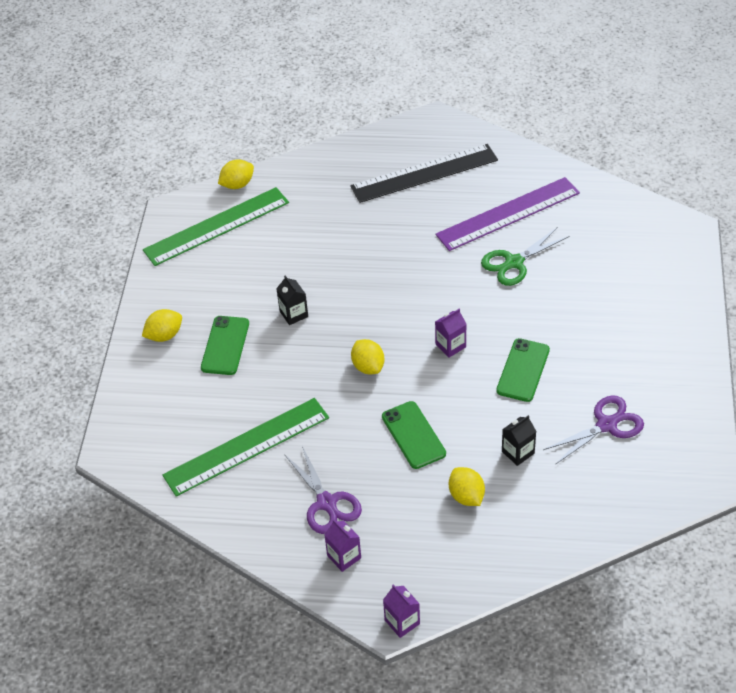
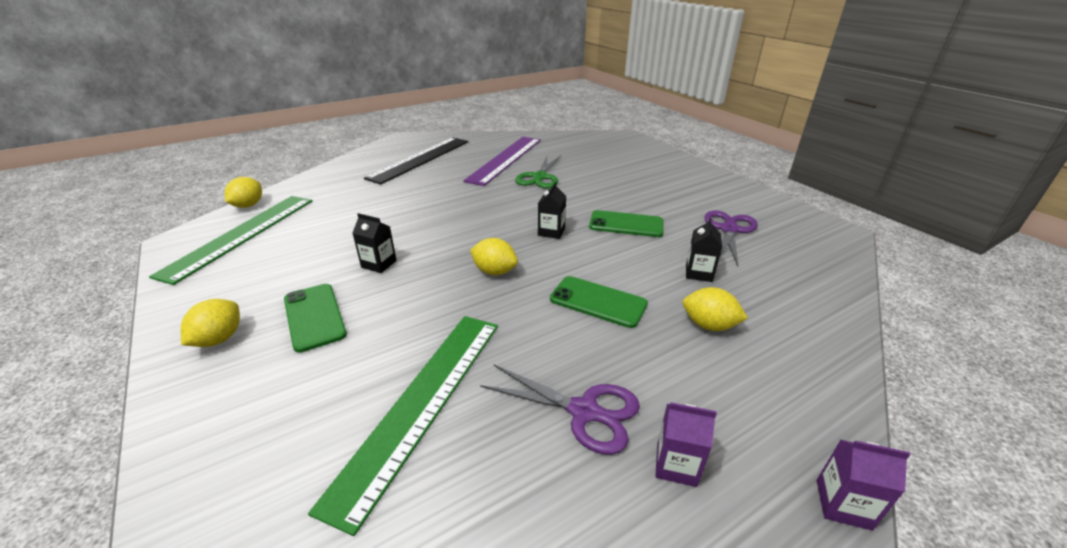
camera: 40 degrees left, 15 degrees down
(450, 346) = (551, 232): purple carton -> black carton
(523, 370) = (626, 224): green phone -> green phone turned 60 degrees counterclockwise

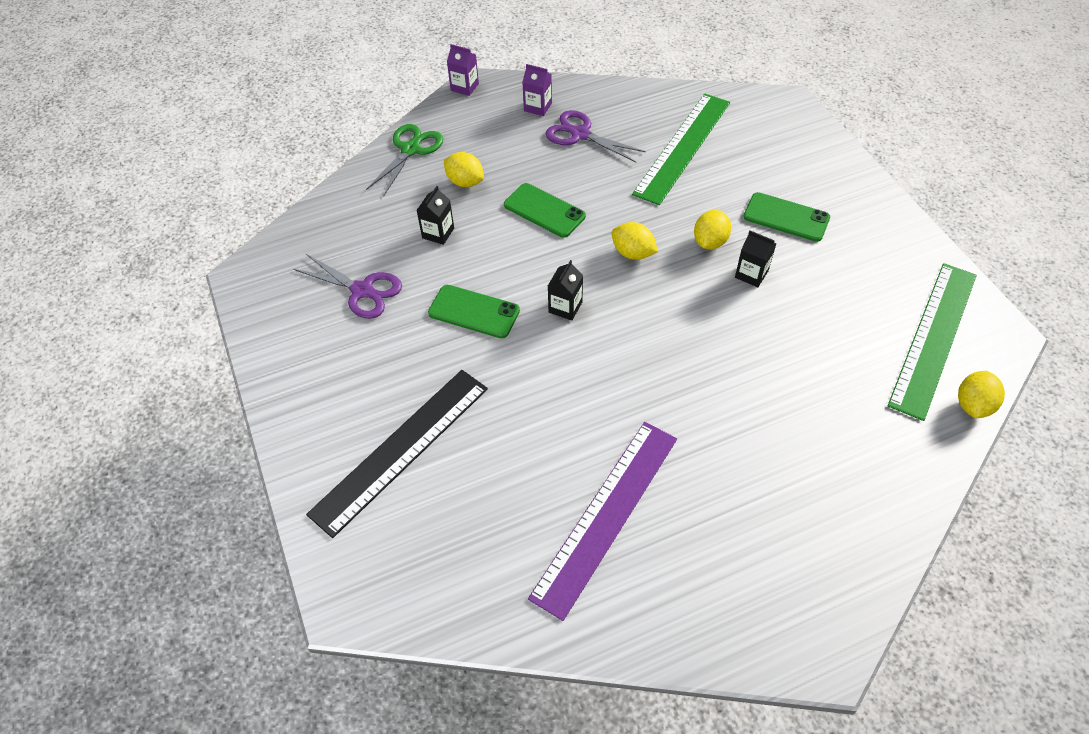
camera: 170 degrees left, 20 degrees up
(219, 339) = (852, 203): yellow lemon -> yellow lemon (710, 242)
(314, 316) = (786, 217): green phone -> green phone turned 45 degrees counterclockwise
(420, 159) = (761, 534): black ruler -> black ruler (401, 449)
(540, 177) = (556, 441): green scissors -> green scissors (410, 150)
(729, 230) = (362, 290): purple scissors -> purple scissors turned 90 degrees counterclockwise

